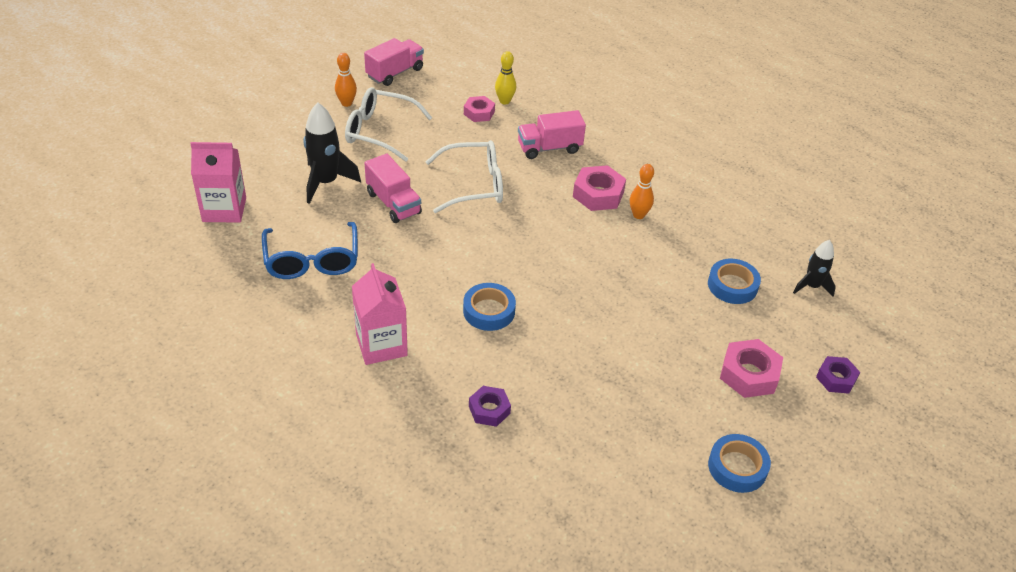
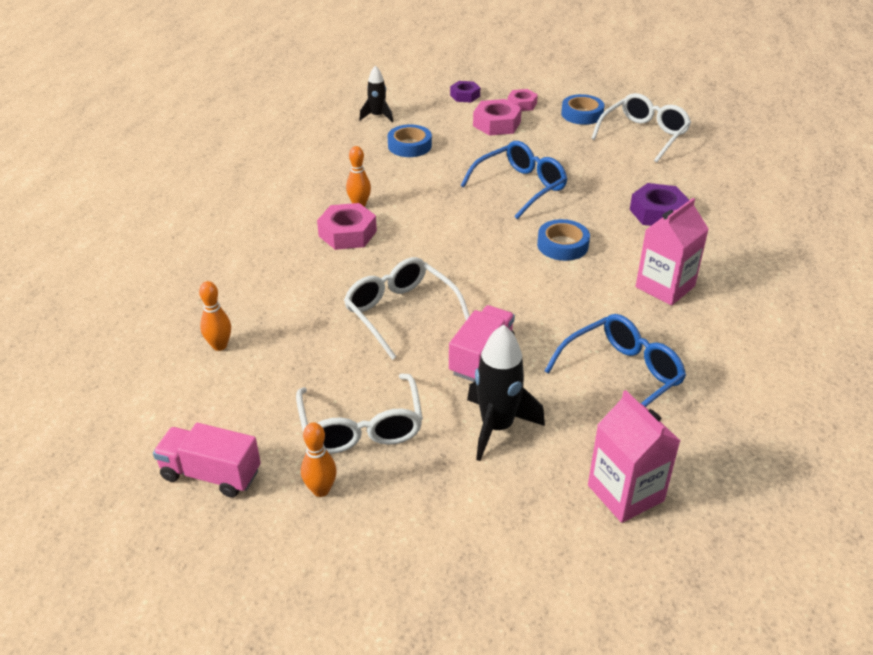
camera: 115 degrees left, 5 degrees down
(479, 113) = (259, 357): pink nut -> pink nut (522, 104)
(489, 410) = (658, 213): purple nut -> purple nut, size x1.55
(504, 101) = (219, 345): yellow bowling pin -> orange bowling pin
(549, 148) = (293, 284): pink truck -> none
(604, 330) = (520, 187): none -> blue glasses
(653, 500) = (644, 135): none -> white glasses

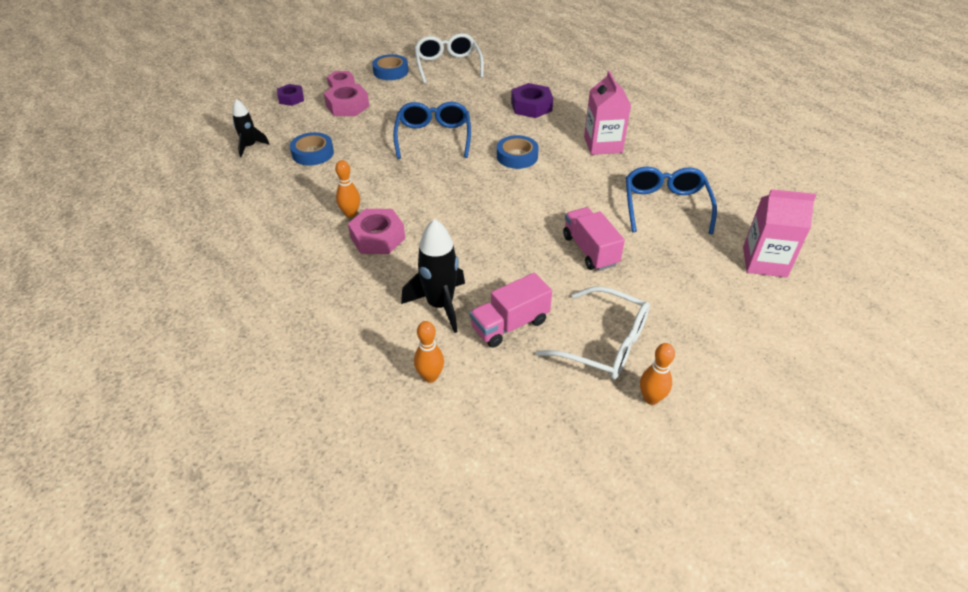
camera: 50 degrees left, 5 degrees up
(211, 474) = (580, 455): pink truck -> pink truck (510, 324)
(400, 312) = (502, 261): white glasses -> none
(497, 427) = (663, 281): black rocket -> black rocket (440, 305)

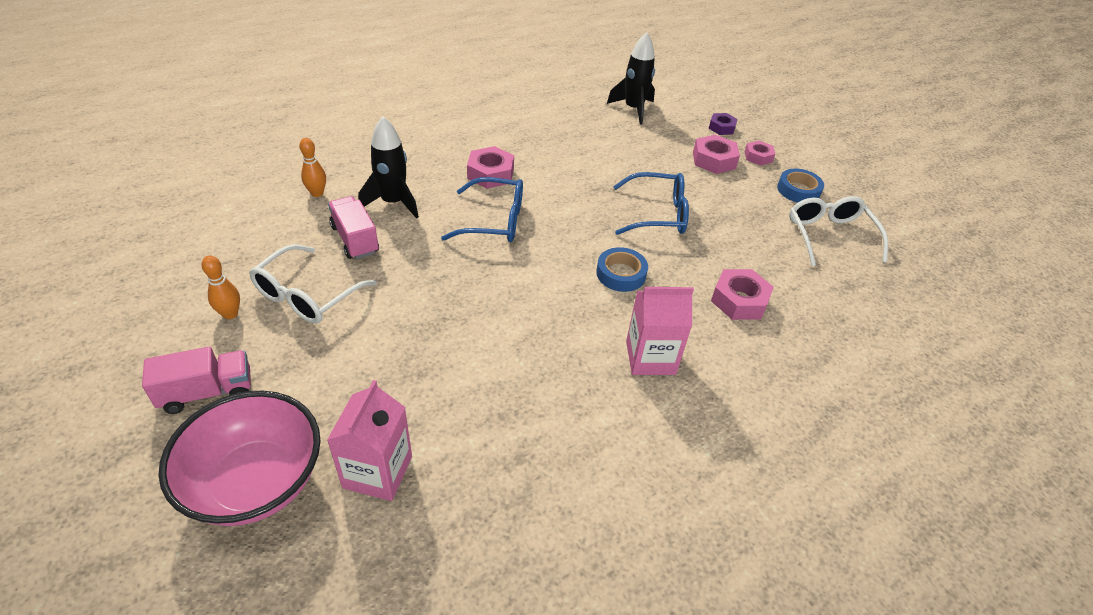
camera: 90 degrees right, 0 degrees up
(250, 146) = (633, 109): black rocket -> black rocket, size x1.62
(313, 153) = (623, 140): blue tape -> none
(351, 214) = (527, 160): orange bowling pin -> none
(448, 65) = (829, 235): white glasses -> white glasses turned 90 degrees counterclockwise
(531, 106) = (739, 300): purple nut -> pink nut
(590, 250) = (440, 308): pink truck -> pink truck (207, 392)
(665, 206) = (509, 394): blue glasses -> blue glasses (495, 221)
(810, 325) = (256, 482): none -> pink bowl

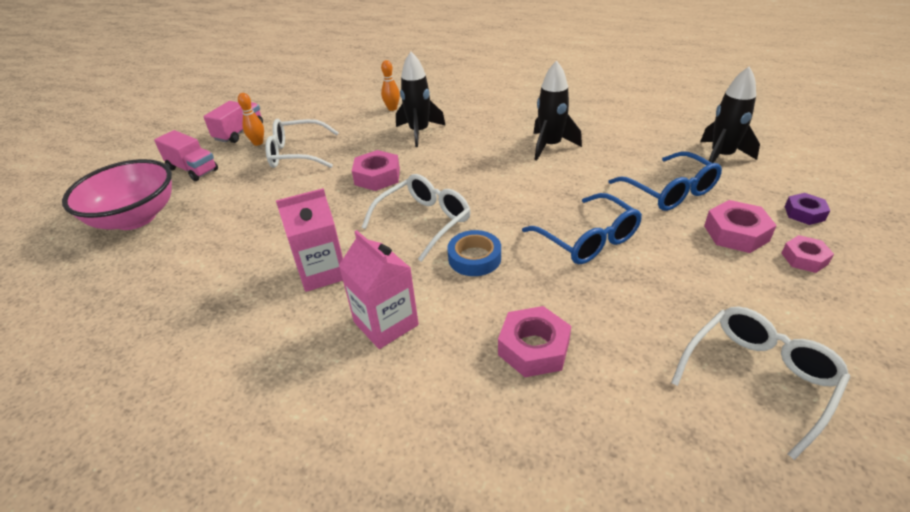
camera: 60 degrees right, 5 degrees down
(355, 239) = (365, 140): pink truck -> pink truck (239, 132)
(377, 472) = (167, 253): pink carton -> pink carton (322, 272)
(490, 173) = (508, 145): pink nut -> pink nut (377, 176)
(495, 221) = (456, 173): blue glasses -> blue glasses (670, 192)
(522, 157) = (550, 146): none -> black rocket
(543, 273) = (424, 221): none -> white glasses
(798, 190) = (801, 315): blue tape -> none

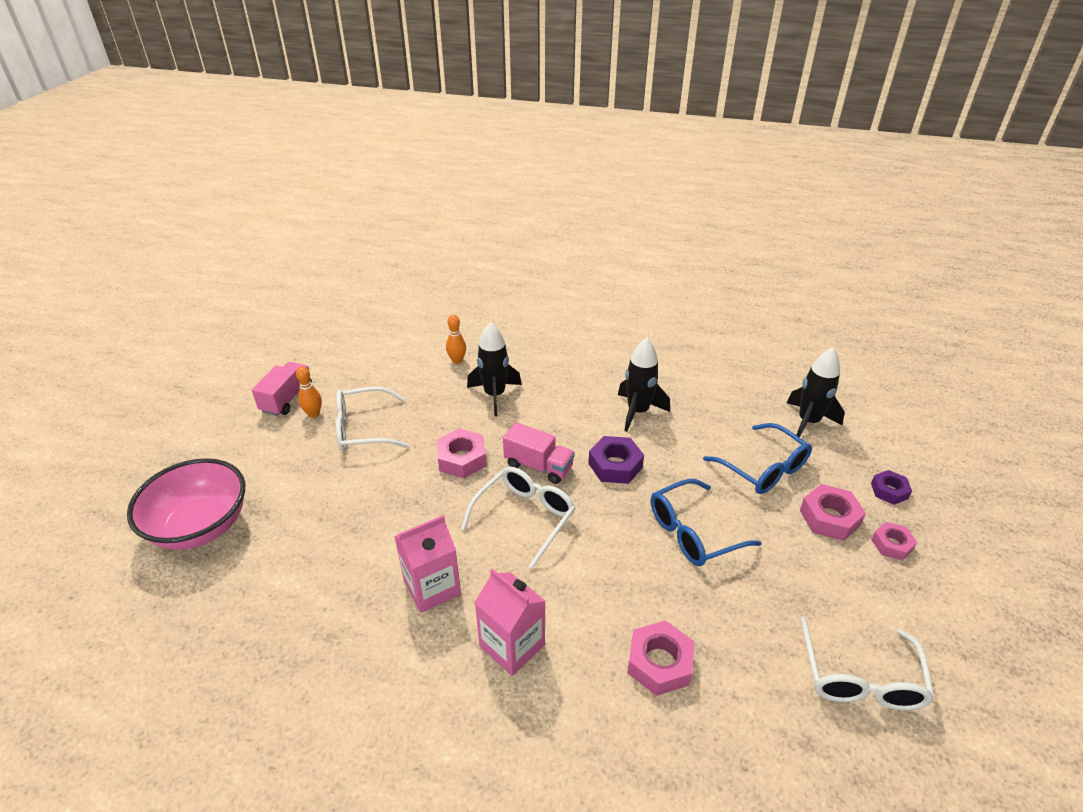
camera: 10 degrees left, 0 degrees up
(192, 169) = (247, 455): pink truck -> pink truck (538, 466)
(474, 258) = (585, 560): blue tape -> none
(520, 185) = (615, 465): none -> purple nut
(588, 240) = (692, 532): blue glasses -> blue glasses turned 105 degrees clockwise
(758, 378) = (860, 678): white glasses -> white glasses turned 150 degrees clockwise

